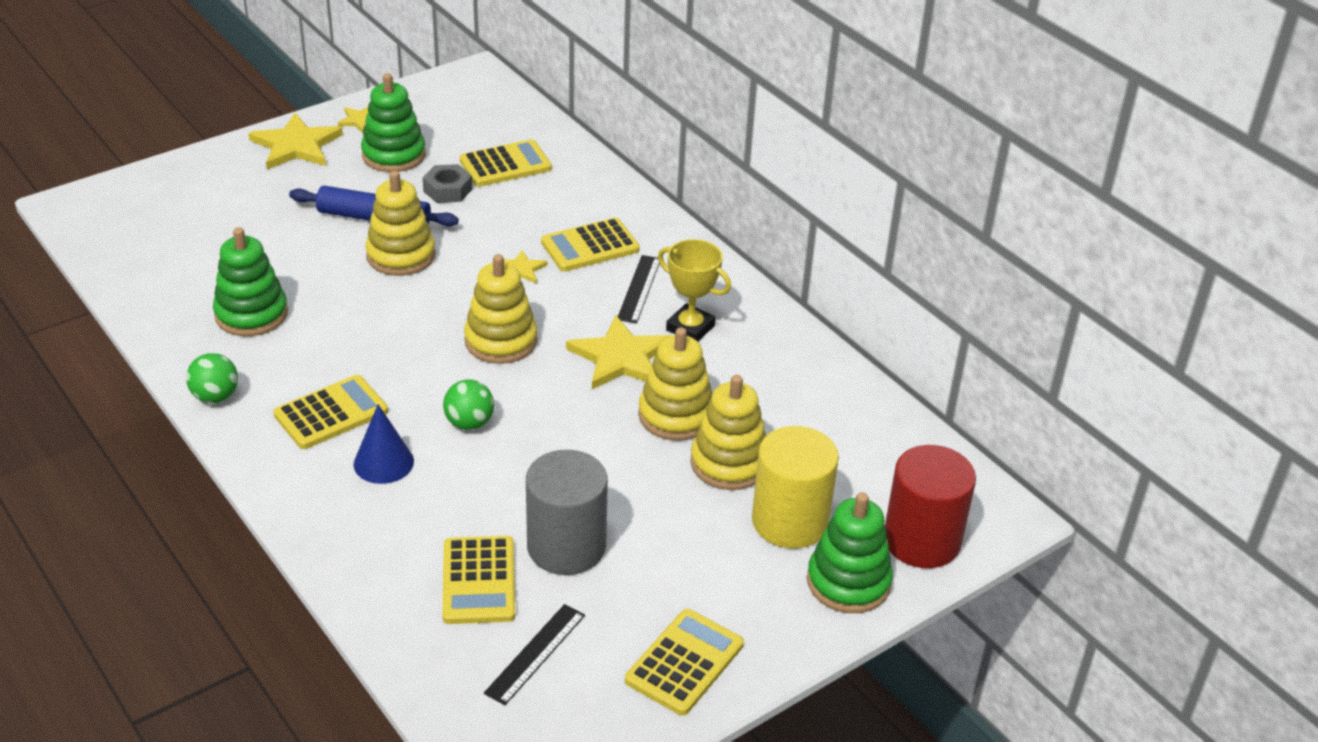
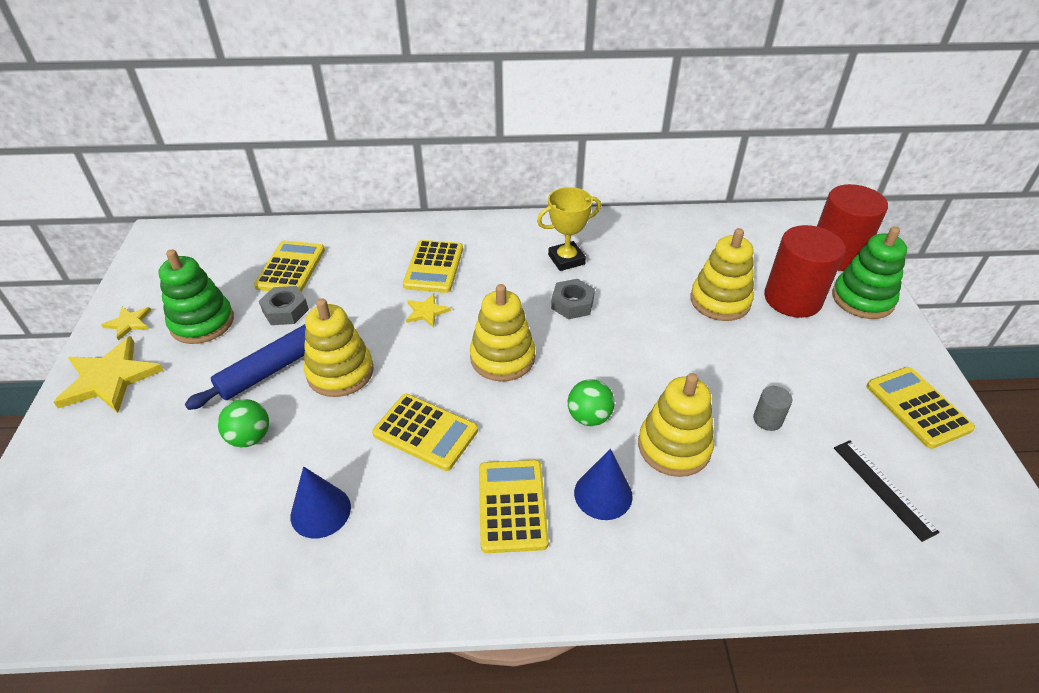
camera: 55 degrees left, 5 degrees up
(215, 396) = (419, 592): green ball -> green ball (250, 437)
(251, 314) = (320, 511): green stacking toy -> blue cone
(478, 581) = (785, 489): yellow calculator -> yellow calculator (425, 432)
(566, 547) = (767, 419): grey cylinder -> grey cylinder, size x0.43
(620, 357) = (572, 304): yellow star -> grey nut
(639, 289) = (504, 264): black ruler -> none
(676, 415) = (654, 304): yellow stacking toy -> yellow stacking toy (674, 447)
(790, 521) = (792, 299): yellow cylinder -> red cylinder

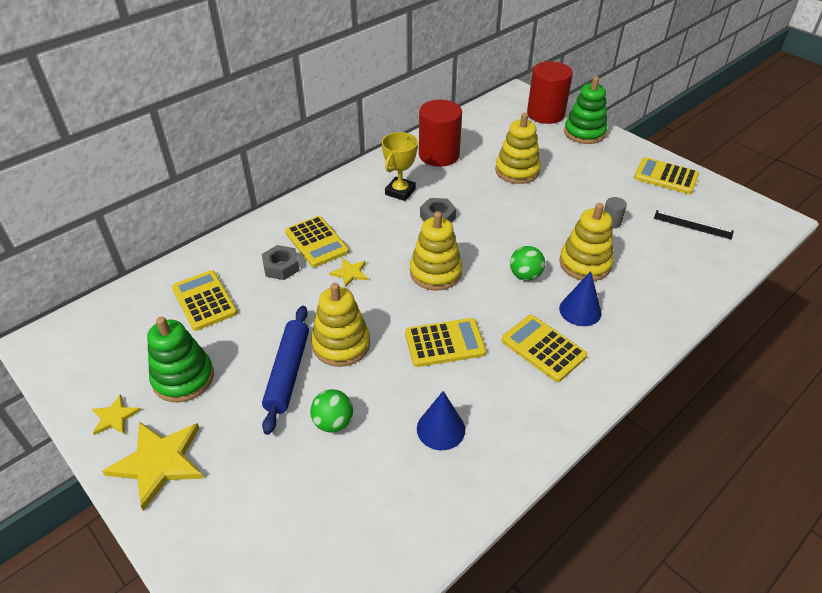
camera: 40 degrees left, 0 degrees up
(285, 311) = (243, 331): grey nut -> grey nut (281, 267)
(792, 299) = (552, 150): red cylinder -> red cylinder (439, 155)

